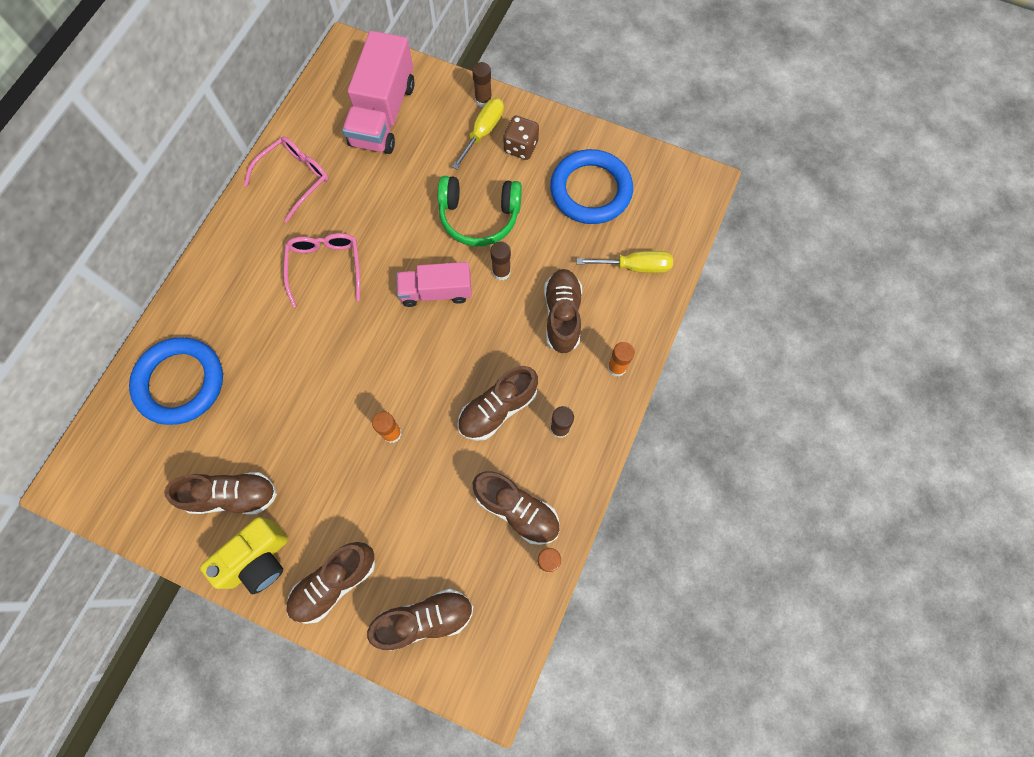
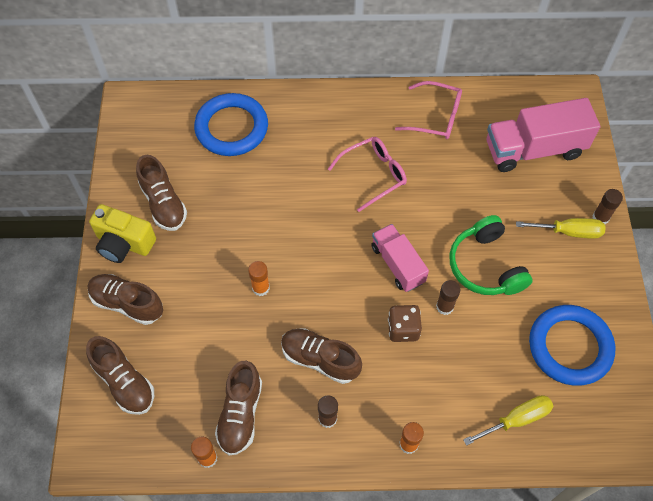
camera: 65 degrees right, 10 degrees down
(521, 147) = (574, 269): brown dice -> brown dice (403, 329)
(562, 316) = (432, 375): brown shoe -> none
(635, 266) = (516, 419): yellow screwdriver -> yellow screwdriver turned 90 degrees counterclockwise

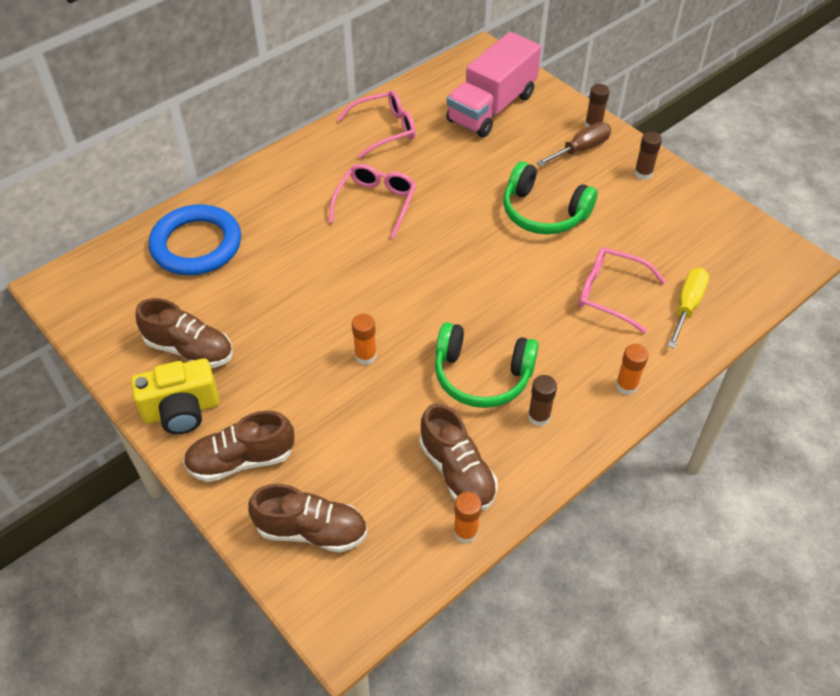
camera: 40 degrees left, 10 degrees down
(320, 359) = (482, 375): brown shoe -> green headphones
(397, 264) = (470, 257): pink truck -> none
(403, 329) = (527, 303): brown dice -> none
(444, 307) = (543, 263): brown glue stick -> brown glue stick (643, 173)
(469, 366) = (610, 293): none -> pink glasses
(569, 232) = (581, 149): yellow screwdriver -> brown screwdriver
(570, 347) = (668, 228): blue ring -> none

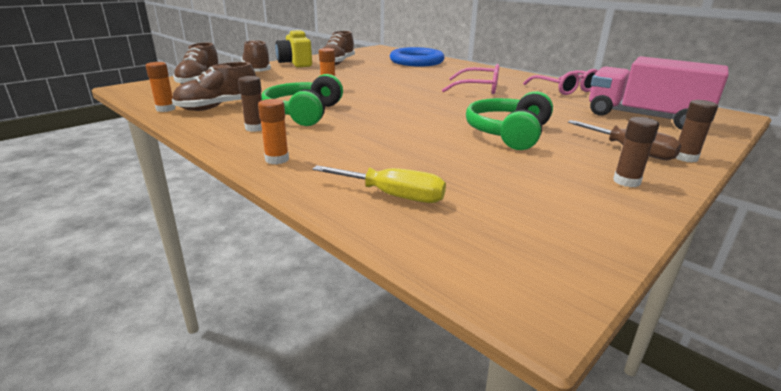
camera: 85 degrees right, 25 degrees down
(610, 293) = (404, 157): pink glasses -> none

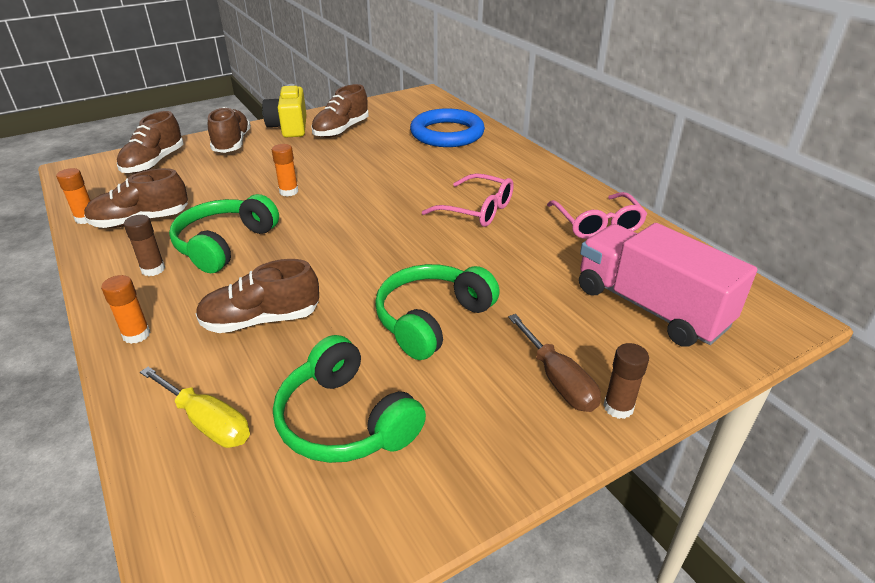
camera: 15 degrees right, 10 degrees up
(377, 144) = (261, 320): none -> brown shoe
(505, 183) = (346, 420): none -> green headphones
(626, 181) = (493, 443): brown glue stick -> none

